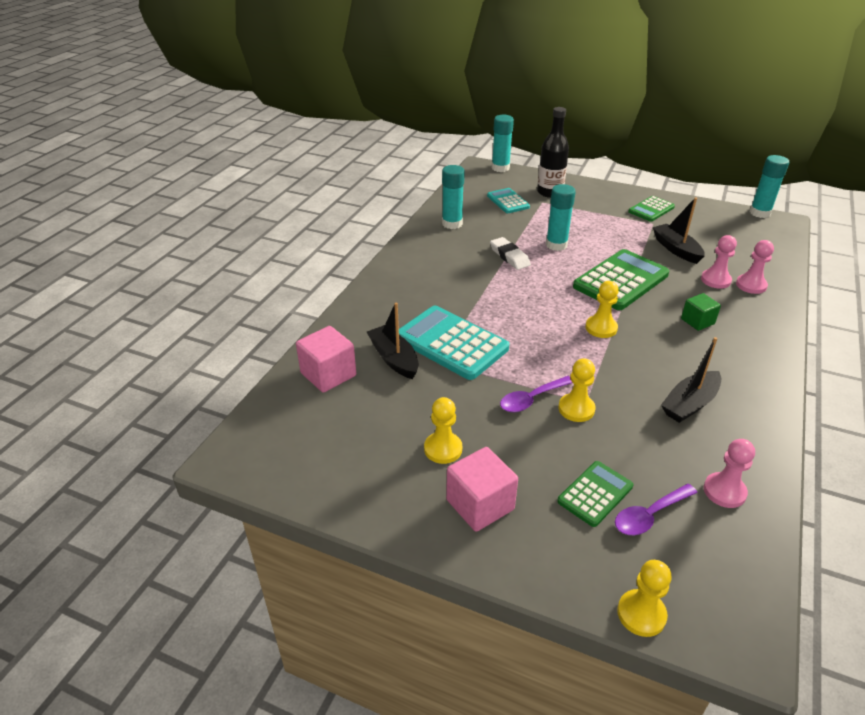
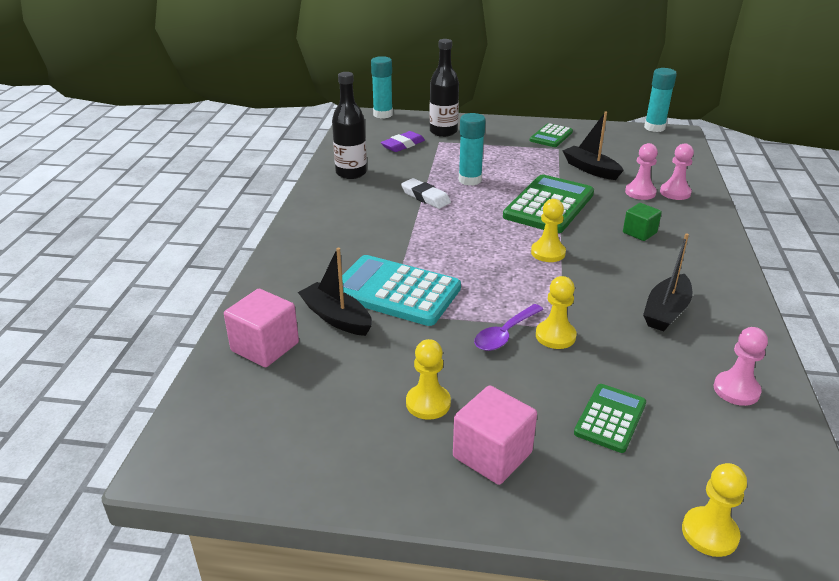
camera: 15 degrees left, 5 degrees down
(452, 224) = (351, 173): turquoise glue stick -> black bottle
(508, 201) = (403, 145): turquoise calculator -> purple eraser
(649, 515) = (674, 429): purple spoon -> none

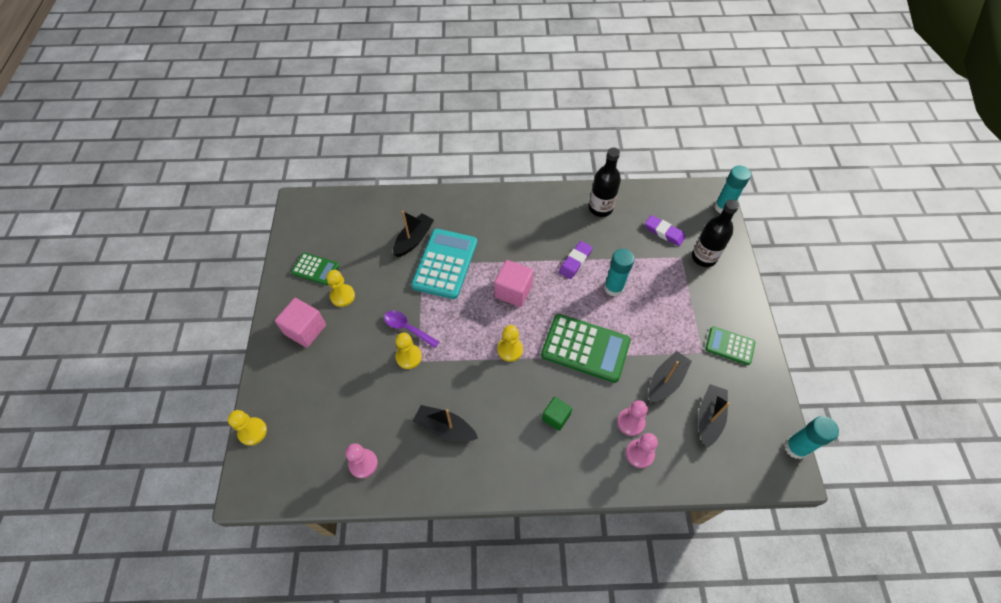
camera: 80 degrees right, 25 degrees up
(265, 347) = (383, 214): pink cube -> pink cube (513, 291)
(425, 197) = (575, 261): white eraser -> purple eraser
(610, 418) = (334, 387): green calculator -> green calculator (315, 269)
(630, 156) = (709, 418): none -> black boat

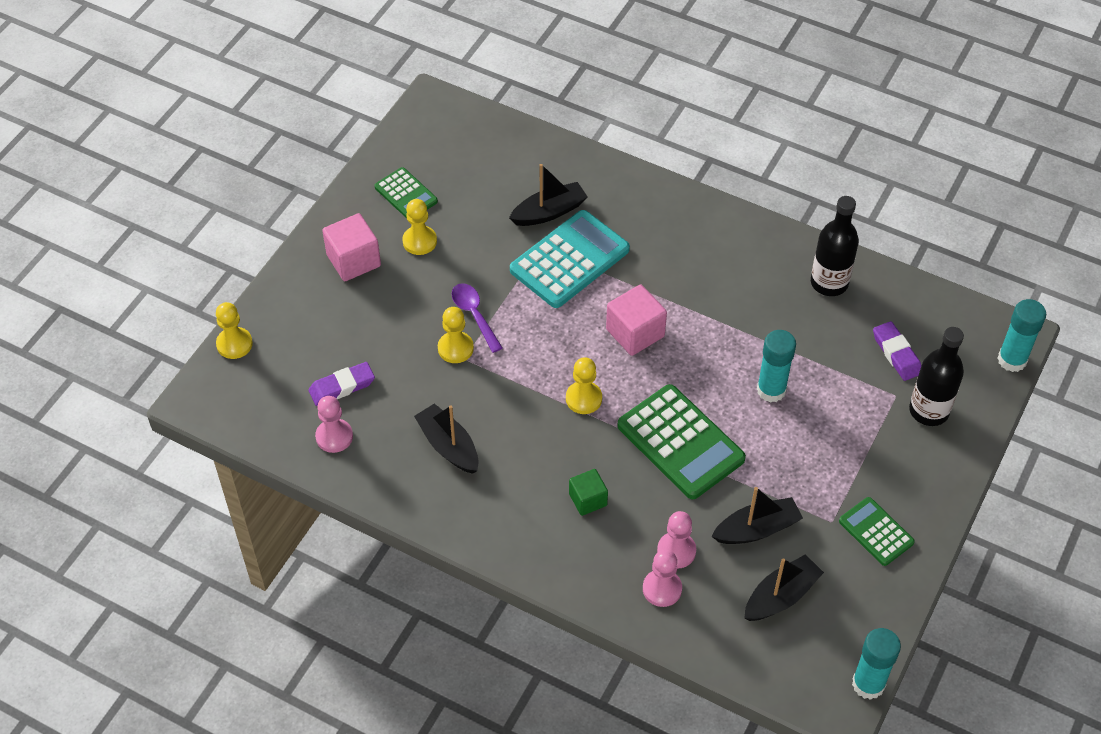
camera: 30 degrees right, 5 degrees down
(575, 261) = (743, 334): purple eraser -> purple eraser (342, 386)

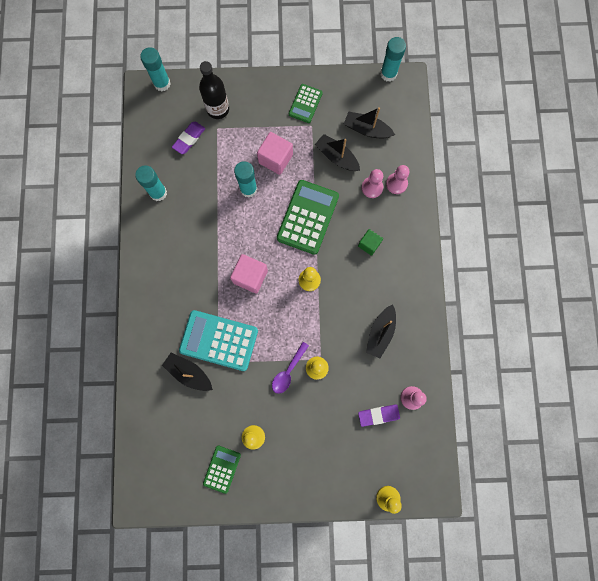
camera: 120 degrees left, 25 degrees up
(342, 386) = (378, 415): purple eraser -> purple eraser turned 45 degrees counterclockwise
(353, 260) = (289, 467): pink cube -> pink cube (275, 159)
(829, 283) = (158, 193): black bottle -> turquoise glue stick

